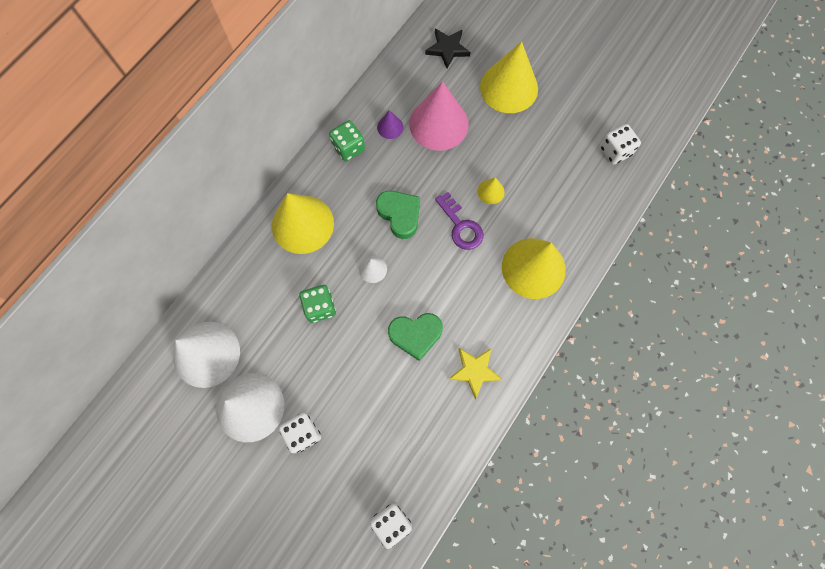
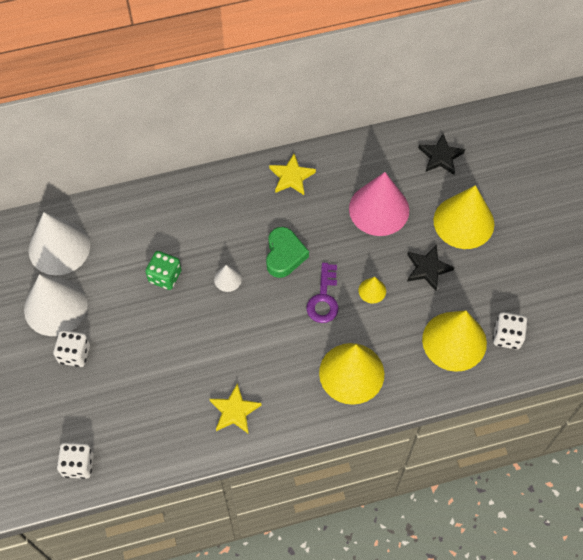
camera: 40 degrees right, 10 degrees down
(302, 224) = (206, 208): yellow cone -> yellow cone (454, 341)
(348, 148) = (291, 177): green dice -> yellow star
(390, 127) = (338, 184): purple cone -> none
(415, 335) = (215, 350): green heart -> none
(515, 143) = (428, 269): none -> black star

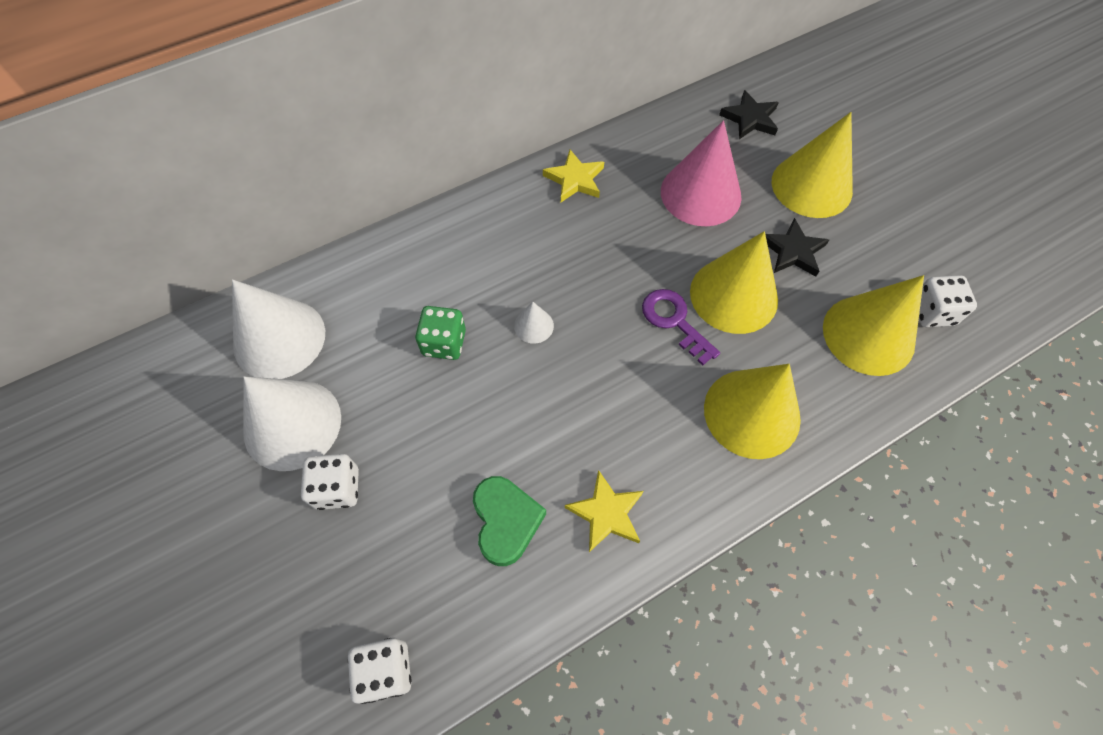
camera: 15 degrees left, 0 degrees up
(284, 255) = (600, 276): green heart -> green heart (506, 521)
(324, 299) = (674, 321): purple key -> purple key turned 150 degrees clockwise
(372, 290) = (733, 295): yellow cone -> yellow cone, size x2.26

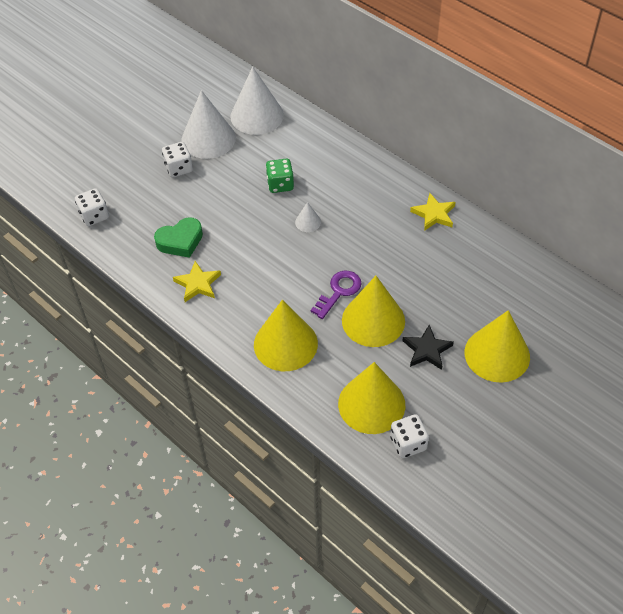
camera: 75 degrees right, 10 degrees down
(700, 194) = (455, 287): pink cone -> none
(750, 119) = (548, 305): black star -> none

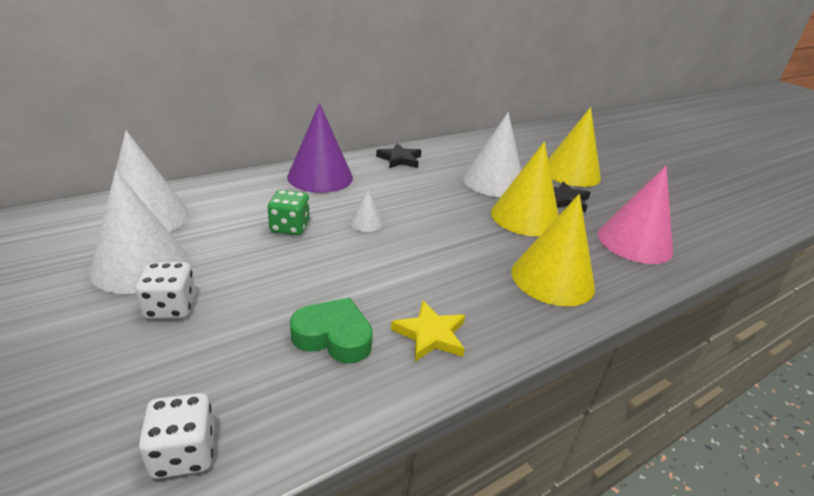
camera: 80 degrees left, 20 degrees down
(180, 241) = (333, 336): green heart -> green heart turned 60 degrees counterclockwise
(339, 291) = (480, 227): purple key -> none
(364, 174) = (320, 177): none -> purple cone
(371, 404) = (634, 242): yellow cone -> pink cone
(408, 443) = (678, 234): white dice -> none
(430, 291) = (493, 182): none -> white cone
(434, 214) = (400, 159): yellow star -> black star

